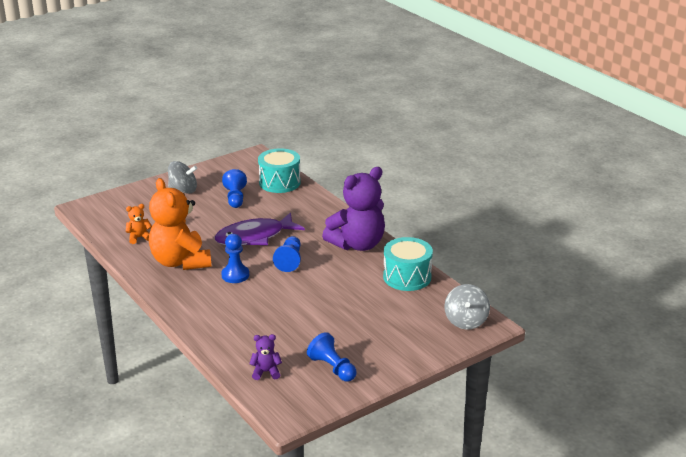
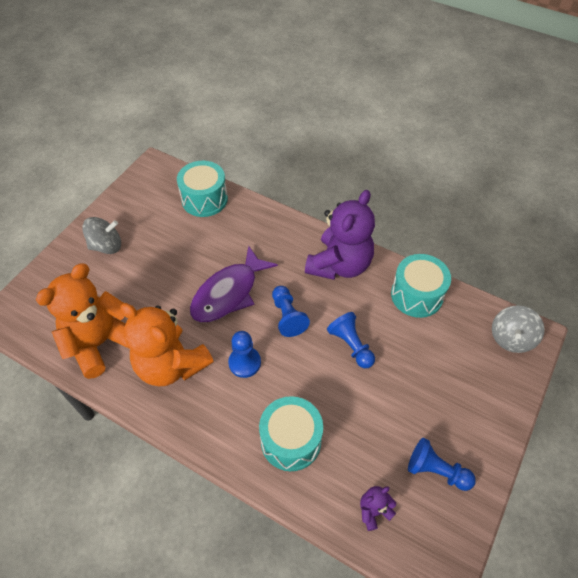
camera: 25 degrees left, 25 degrees up
(139, 237) = (100, 343): orange teddy bear -> orange teddy bear, size x2.38
(235, 198) = (171, 239): blue pawn -> blue pawn (351, 345)
(235, 322) = (291, 440): none -> turquoise drum
(466, 321) = (511, 338): grey spinning top -> grey spinning top turned 45 degrees clockwise

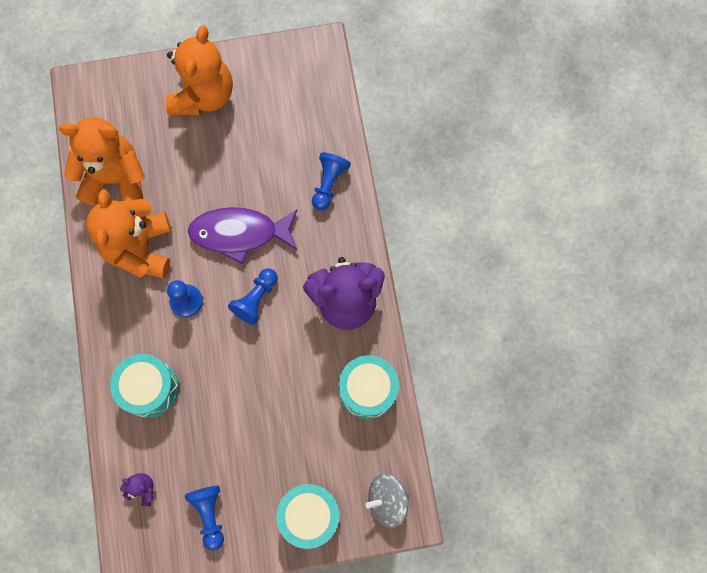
camera: 50 degrees right, 20 degrees up
(106, 246) = (203, 95): grey spinning top -> orange teddy bear
(204, 199) = (320, 126): turquoise drum -> turquoise drum (309, 515)
(351, 345) = (270, 371): blue pawn -> blue pawn (328, 184)

